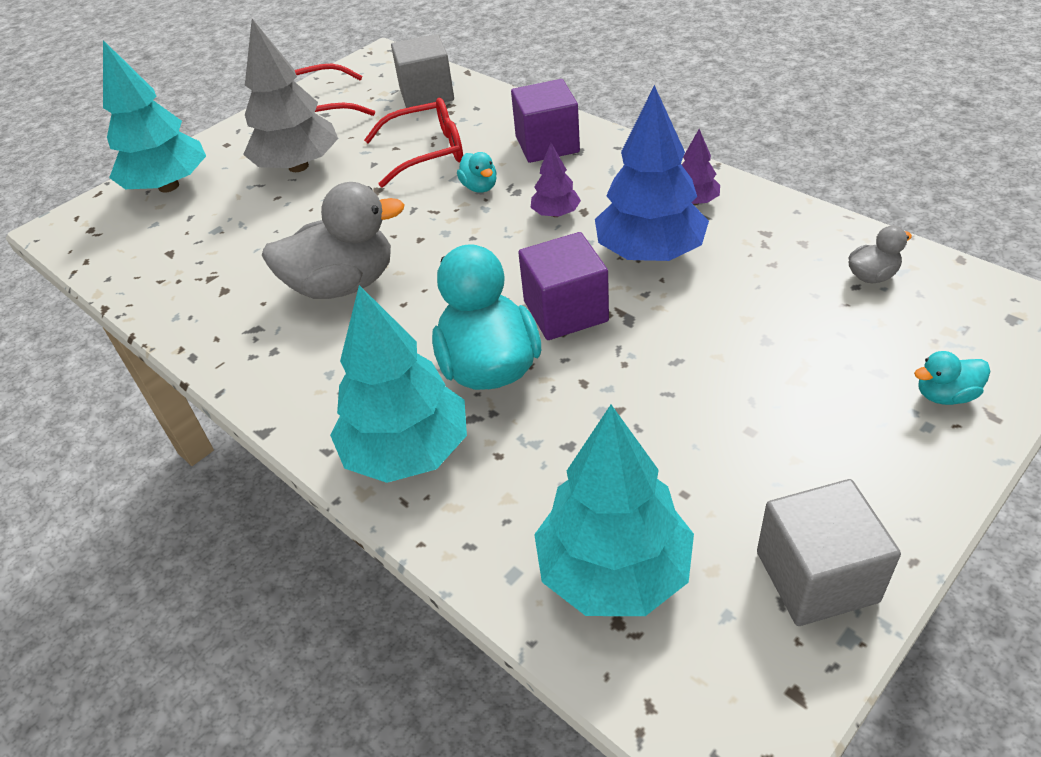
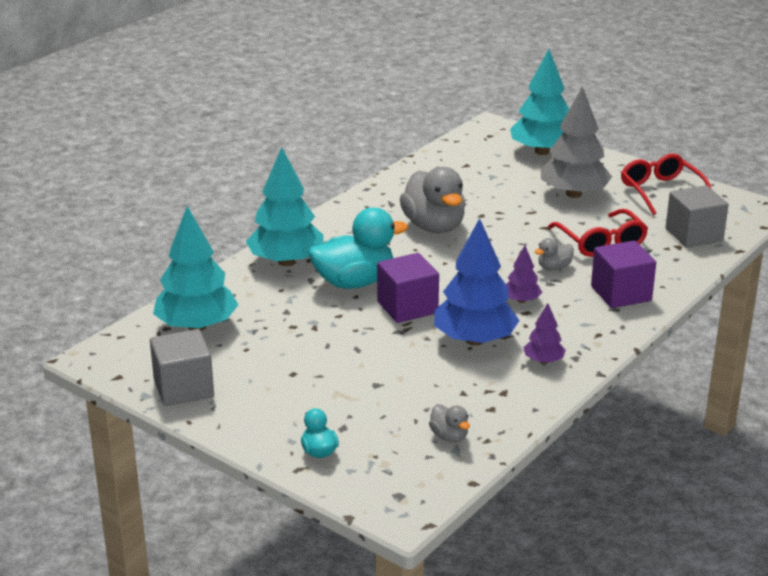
camera: 80 degrees right, 15 degrees down
(479, 187) = (554, 267): turquoise duck -> grey duck

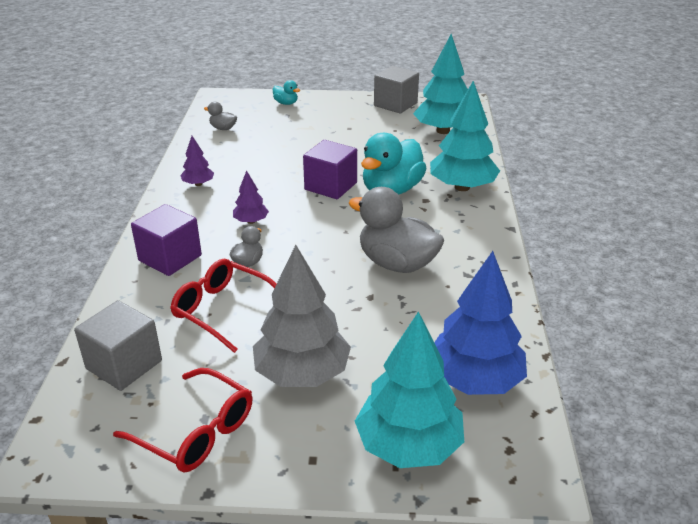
camera: 145 degrees right, 5 degrees up
(474, 340) = (259, 181): blue tree -> blue tree (474, 380)

